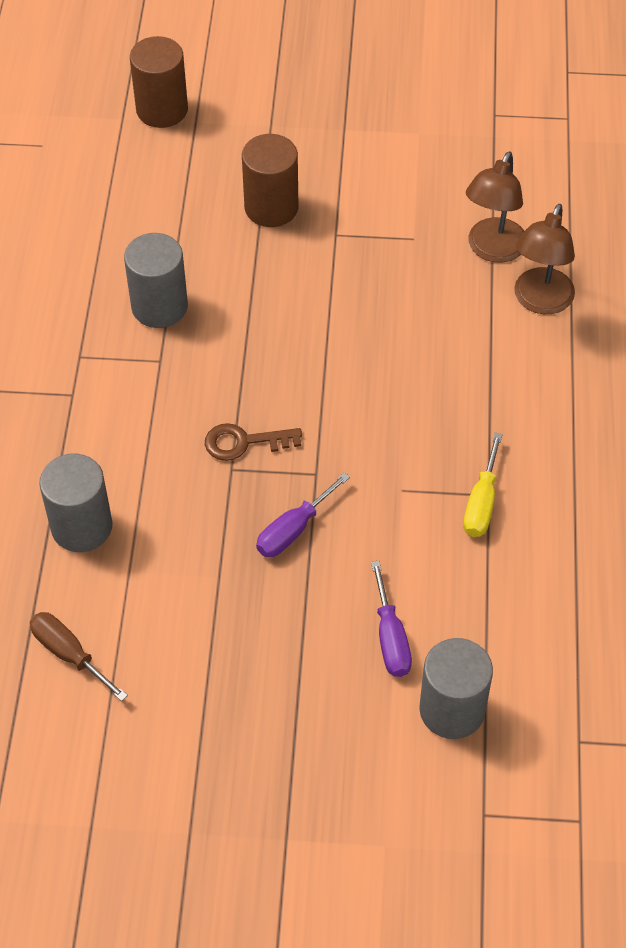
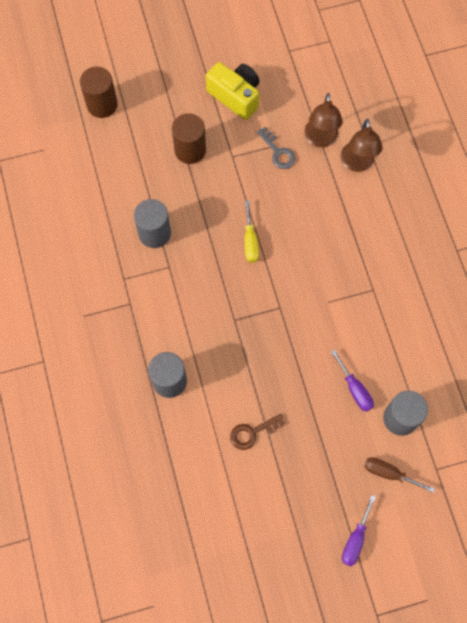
camera: 20 degrees left, 15 degrees up
(69, 654) = (195, 456): brown screwdriver -> brown screwdriver (389, 473)
(244, 442) = (235, 301): brown key -> brown key (252, 432)
(293, 530) = (281, 344): purple screwdriver -> purple screwdriver (355, 539)
(379, 153) = (235, 96): none -> yellow camera
(413, 249) = (278, 152): none -> grey key
(481, 503) = (371, 296): yellow screwdriver -> yellow screwdriver (250, 241)

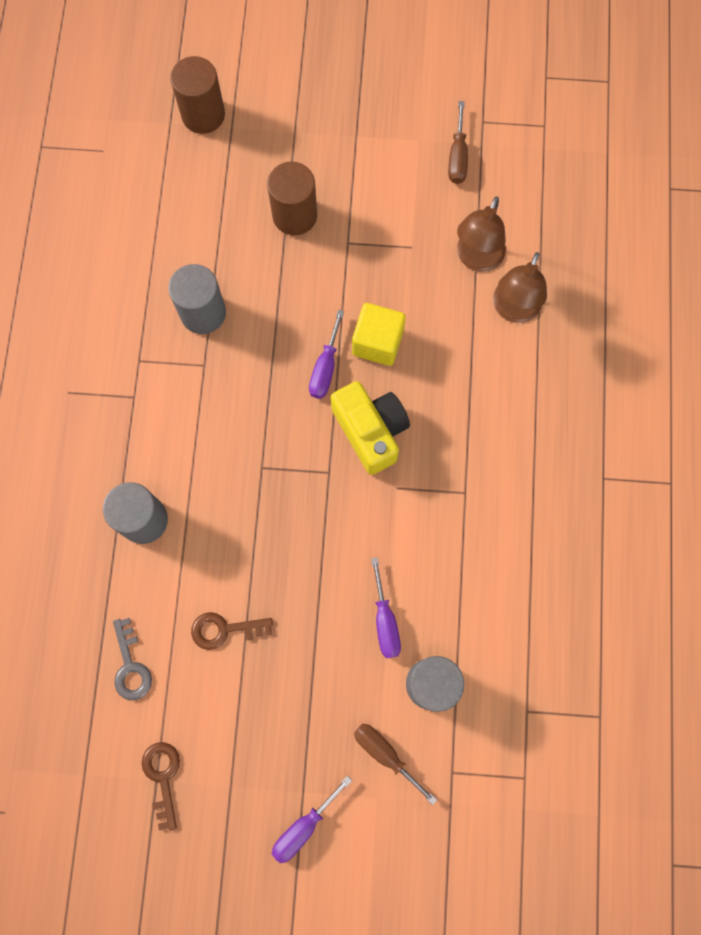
camera: 20 degrees right, 5 degrees up
(235, 96) = (385, 161): yellow camera -> yellow camera (371, 431)
(250, 241) = (325, 368): yellow screwdriver -> purple screwdriver
(250, 543) = (163, 777): none -> brown key
(278, 152) = (411, 257): grey key -> grey key (130, 666)
(278, 213) = (377, 342): none -> yellow cube
(282, 78) = (457, 157): none -> brown screwdriver

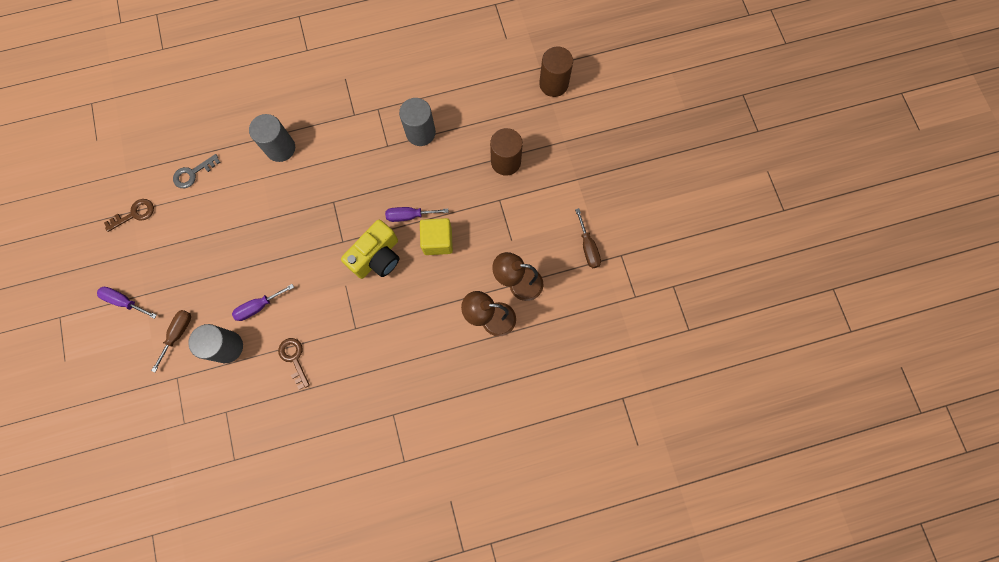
camera: 70 degrees right, 0 degrees up
(224, 629) = (228, 216): brown key -> brown key (294, 359)
(457, 157) = (588, 247): brown screwdriver -> brown screwdriver turned 90 degrees counterclockwise

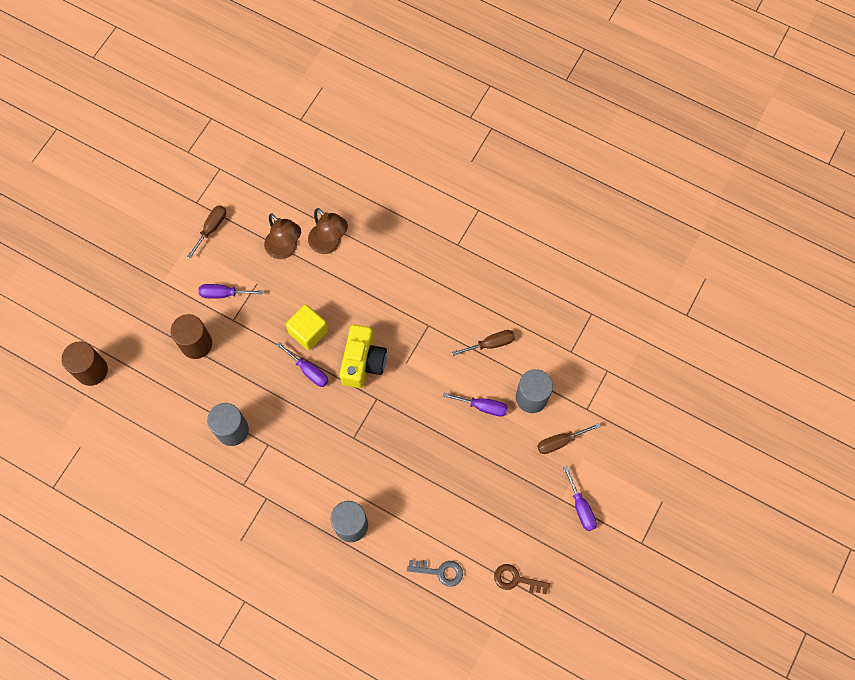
camera: 135 degrees left, 5 degrees down
(294, 359) = (490, 344): brown key -> brown screwdriver
(377, 257) = (363, 362): yellow camera -> yellow camera turned 105 degrees clockwise
(526, 211) = (223, 294): none -> purple screwdriver

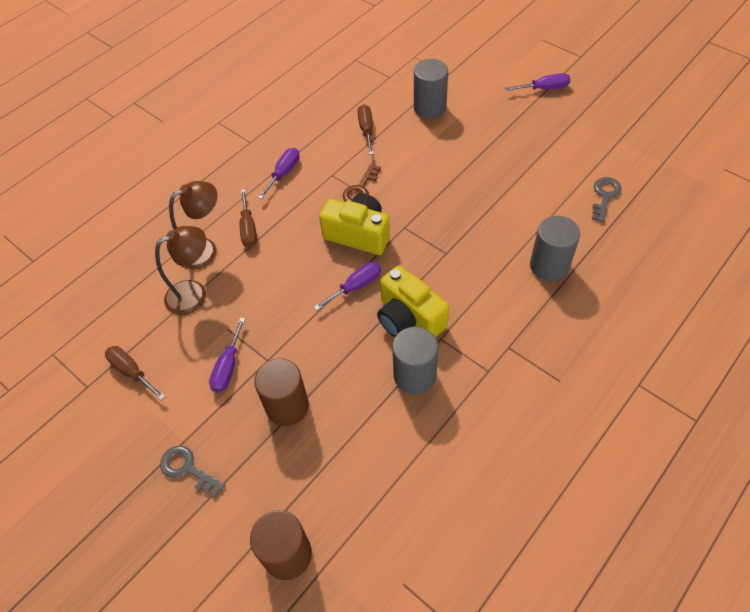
camera: 75 degrees left, 15 degrees down
(142, 290) = (187, 469): none -> grey key
(283, 417) = (409, 318): none -> yellow camera
(308, 332) = (308, 281): yellow cube -> none
(483, 407) = (432, 143): purple screwdriver -> purple screwdriver (284, 173)
(516, 579) = (614, 140): brown key -> brown key (360, 189)
(560, 442) = (478, 94): brown screwdriver -> brown screwdriver (248, 229)

